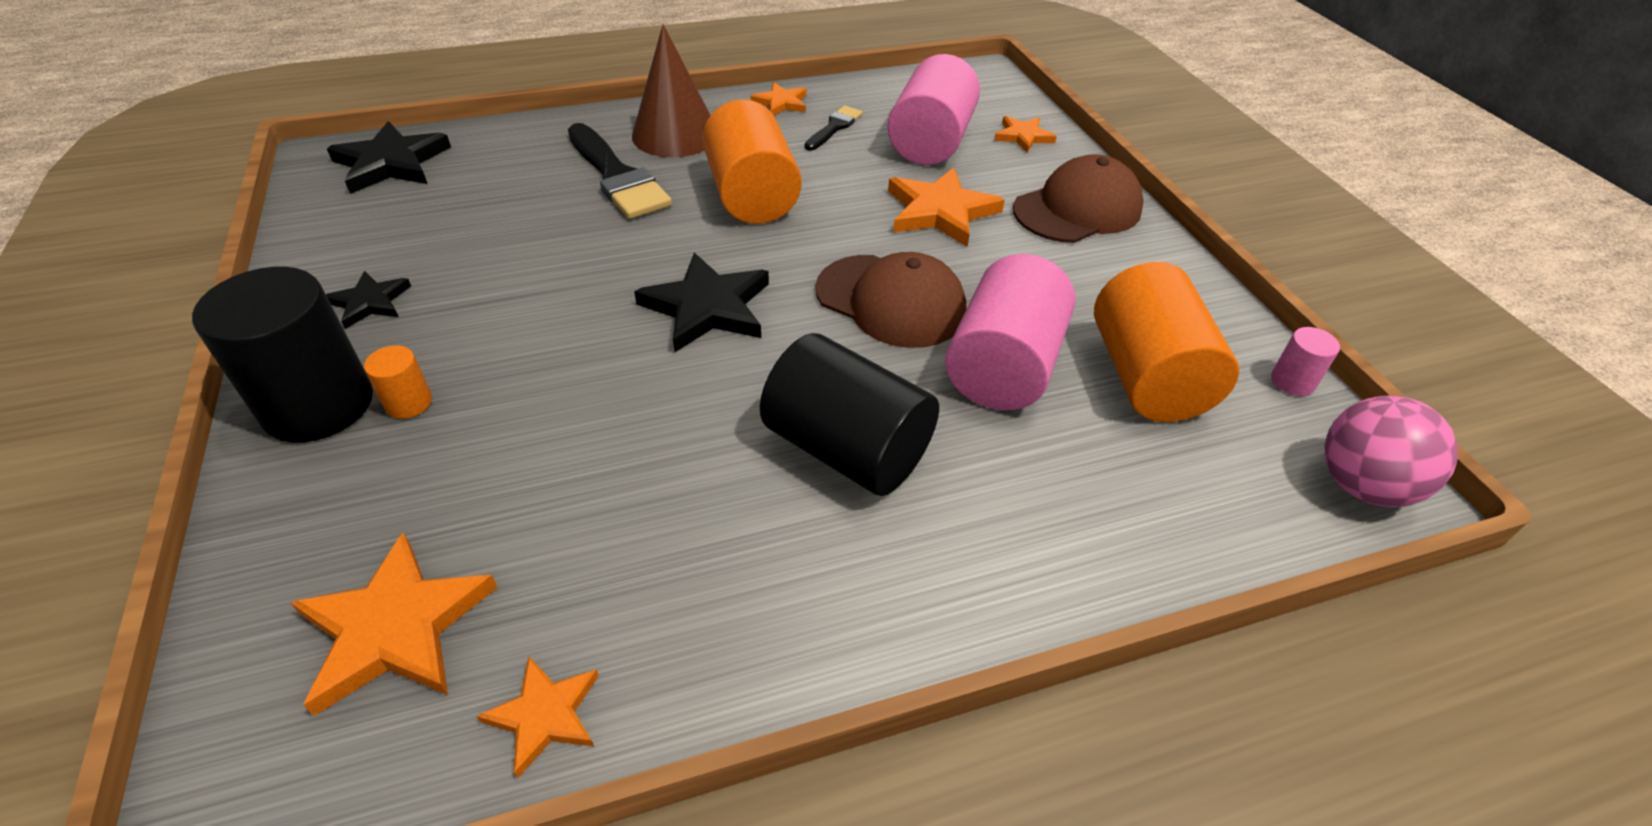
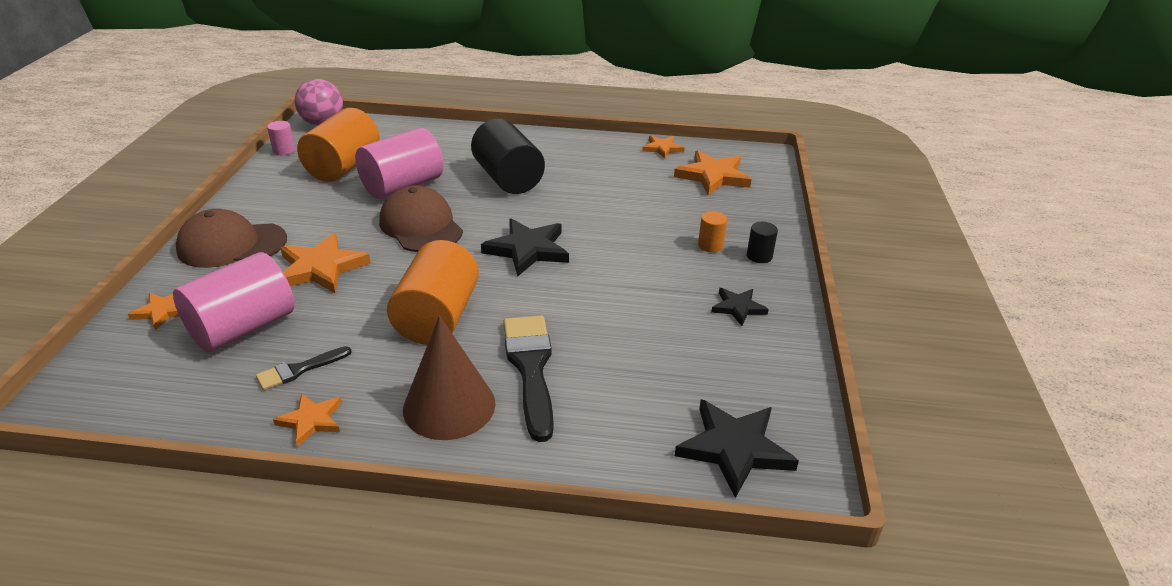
camera: 155 degrees left, 10 degrees down
(318, 405) = (759, 256): black cylinder -> black cylinder, size x0.44

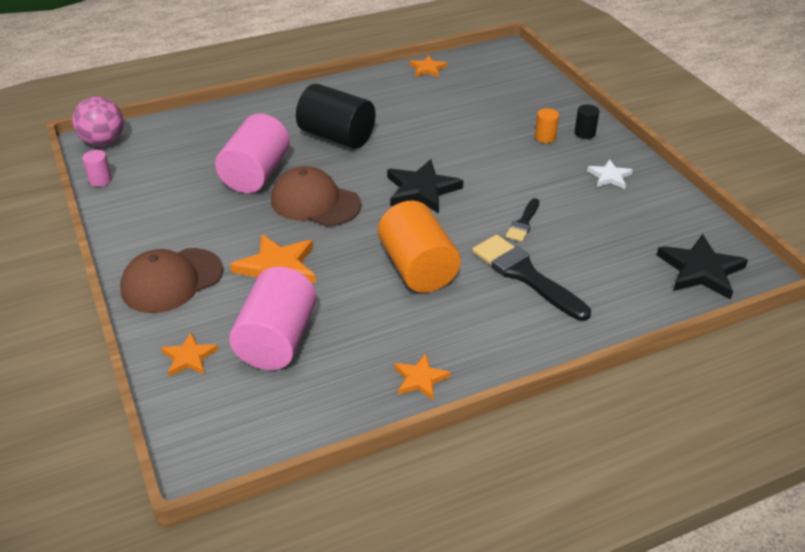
camera: 30 degrees left, 5 degrees up
(299, 370) = (364, 350): black brush -> black brush (523, 223)
(343, 167) = (179, 176): orange cylinder -> none
(449, 406) = (502, 325): brown cone -> none
(713, 176) = (489, 80): orange star -> none
(738, 308) = (609, 176): black star -> white star

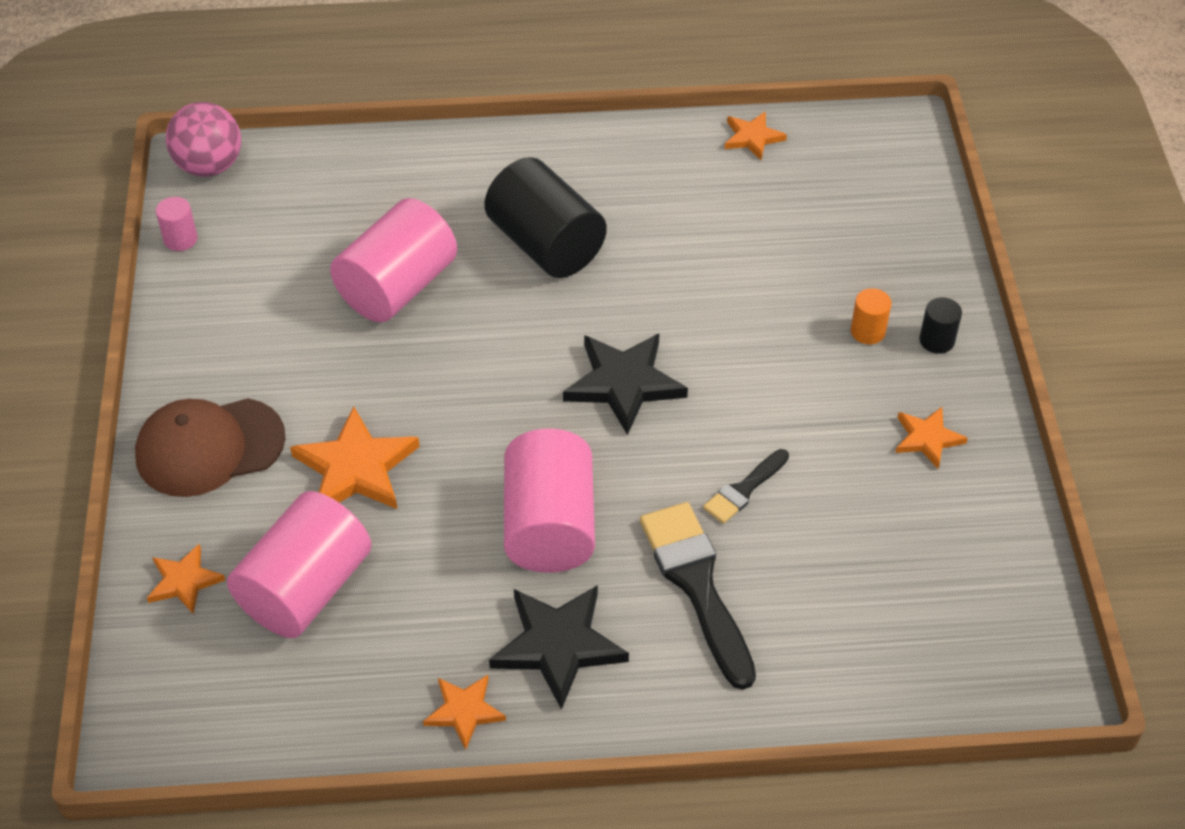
camera: 20 degrees right, 10 degrees up
(315, 202) = (458, 364): brown cap -> none
(418, 268) = (549, 525): orange cylinder -> pink cylinder
(609, 176) = (927, 439): white star -> orange star
(700, 270) = (966, 656): black star -> black star (558, 645)

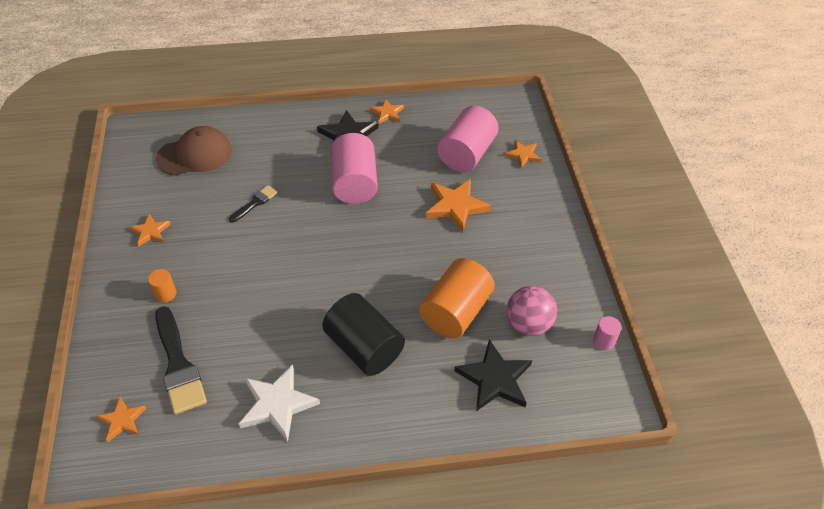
camera: 175 degrees right, 0 degrees up
(209, 166) = (609, 403): pink ball -> pink ball (528, 324)
(209, 447) = (534, 213): brown cap -> brown cap (195, 154)
(397, 287) = (455, 312): pink cylinder -> orange cylinder
(624, 383) = (315, 256): black star -> black star (495, 379)
(669, 182) = (277, 404): none -> white star
(697, 585) = (284, 161): black brush -> black brush (178, 365)
(752, 137) = (209, 452): orange star -> orange star (122, 420)
(937, 340) = (125, 289): black cylinder -> none

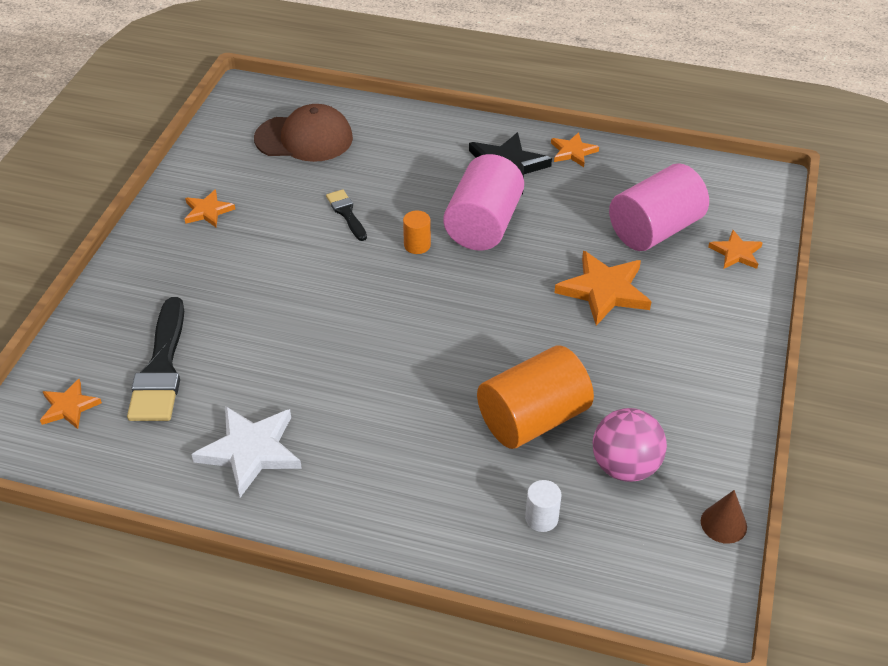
camera: 25 degrees right, 5 degrees down
(165, 293) = (188, 285): orange cylinder -> orange cylinder (417, 245)
(255, 203) = (346, 213): black brush -> black brush turned 90 degrees counterclockwise
(364, 347) = (391, 422): black cylinder -> none
(495, 379) = (541, 518): black star -> white cylinder
(603, 341) = (723, 524): pink cylinder -> brown cone

